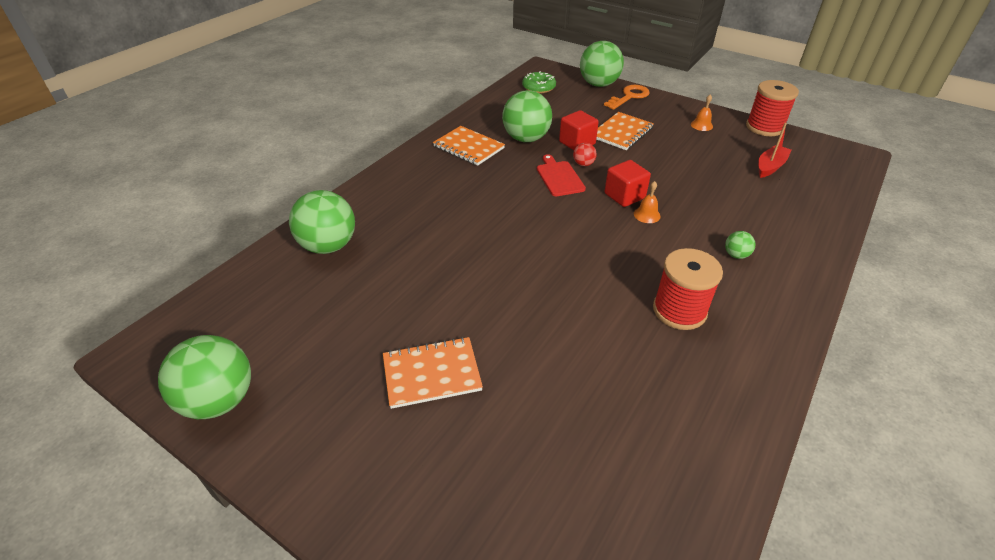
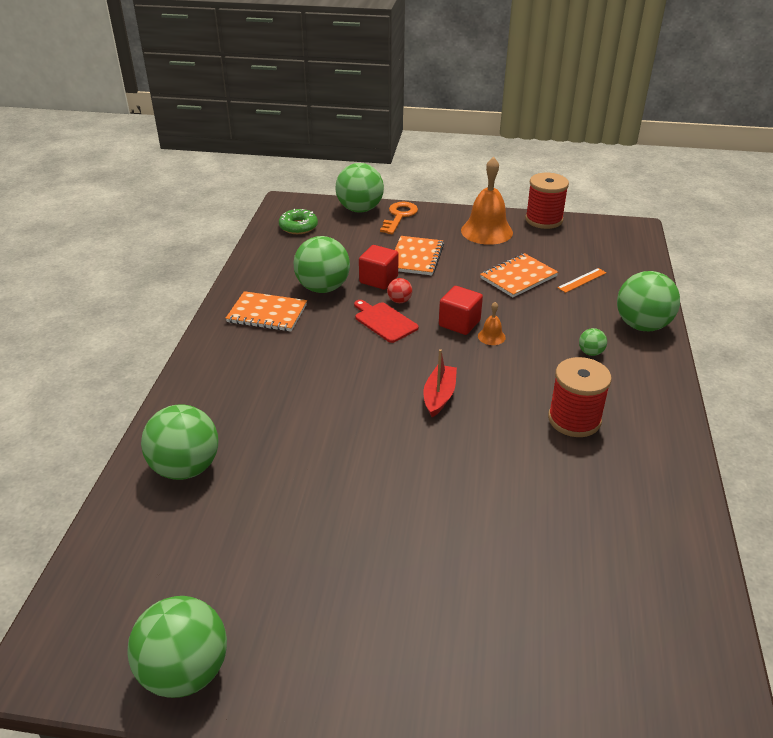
camera: 25 degrees left, 5 degrees down
(431, 374) = (391, 559): orange notebook -> orange notebook (518, 277)
(701, 125) = (486, 231): orange bell -> orange bell, size x2.26
(769, 188) = (582, 280): none -> orange ruler
(770, 167) = (571, 258): red boat -> red boat (439, 396)
(807, 245) = (642, 325): none -> green ball

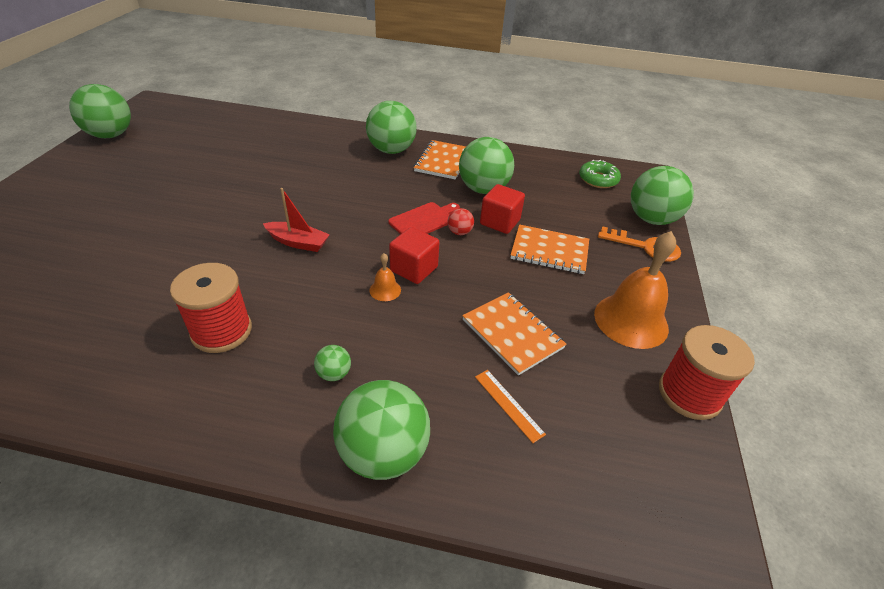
camera: 90 degrees right, 5 degrees up
(186, 468) = (269, 132): green ball -> green ball (391, 150)

